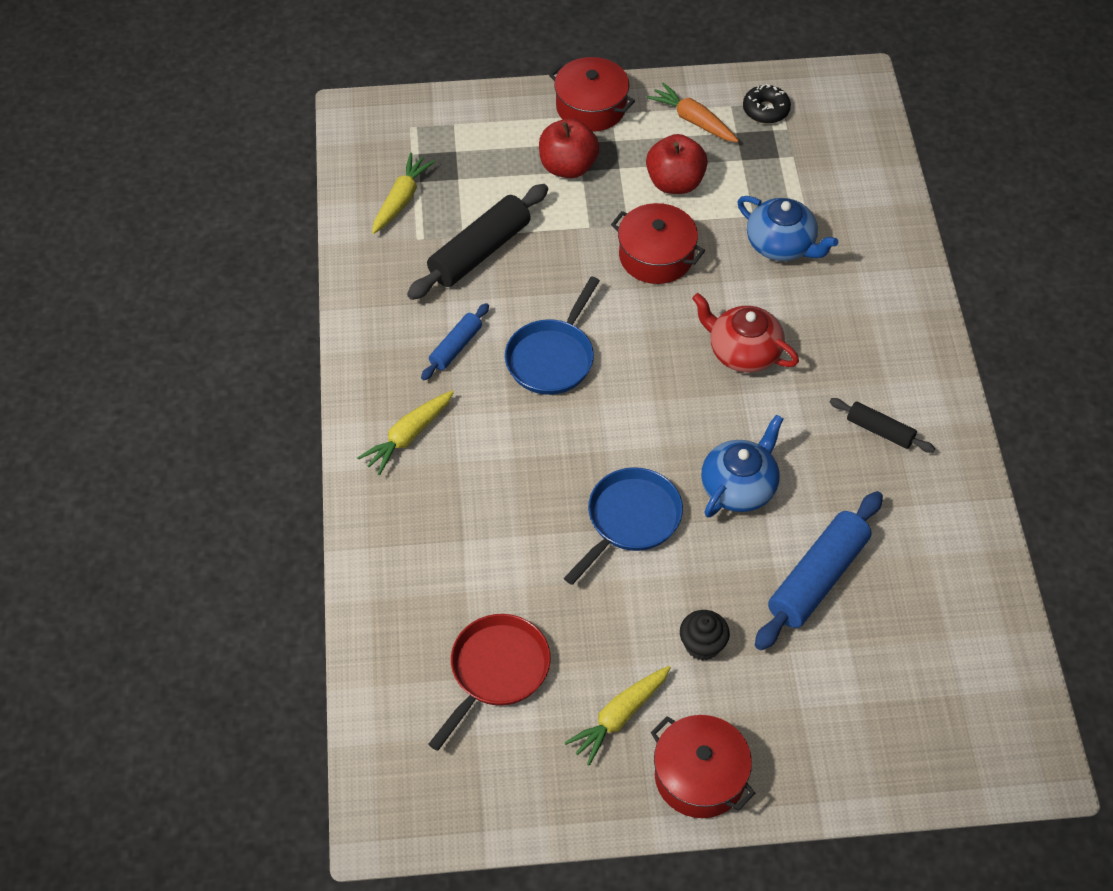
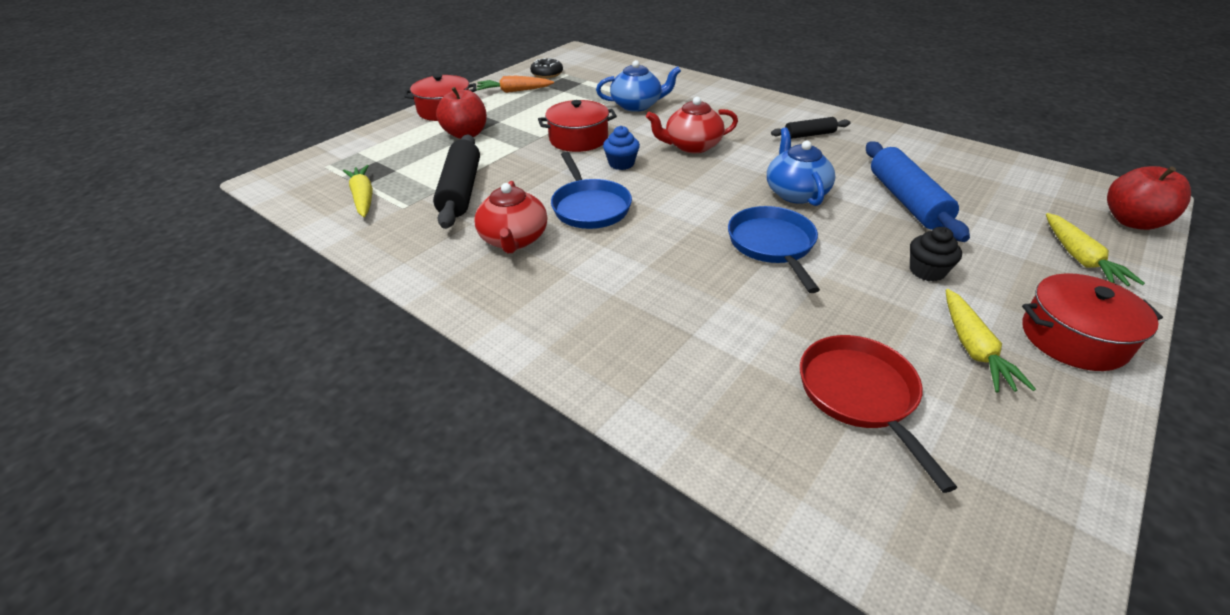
camera: 45 degrees left, 15 degrees down
(408, 436) = (552, 305): yellow carrot -> yellow carrot (1080, 258)
(455, 347) = (514, 239): blue rolling pin -> red teapot
(647, 324) = (621, 163): none -> blue cupcake
(675, 183) = (541, 112): red apple -> red apple (1132, 221)

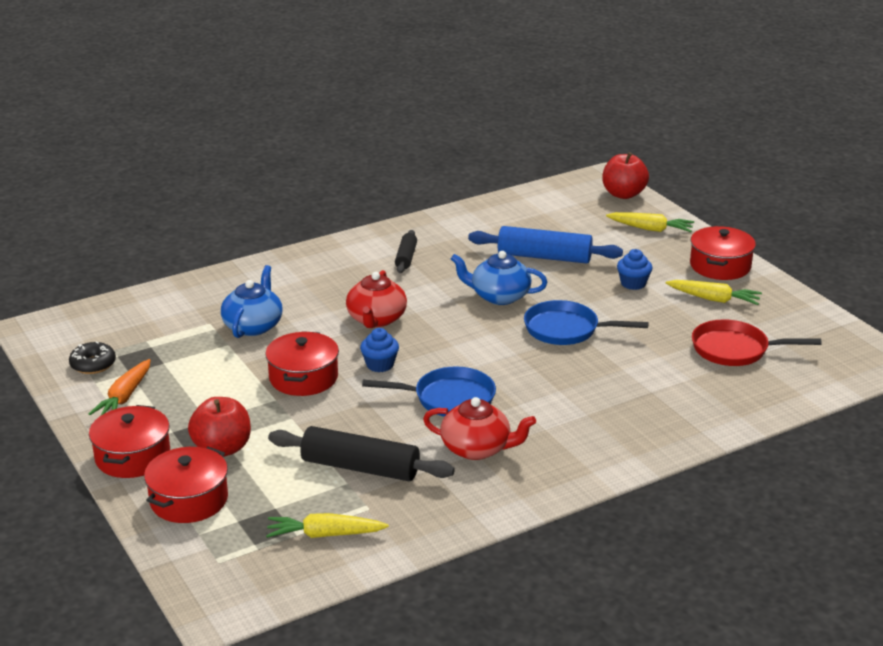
camera: 70 degrees left, 10 degrees down
(399, 139) = (189, 500): none -> red pot
(927, 271) = (633, 283): black cupcake -> blue cupcake

